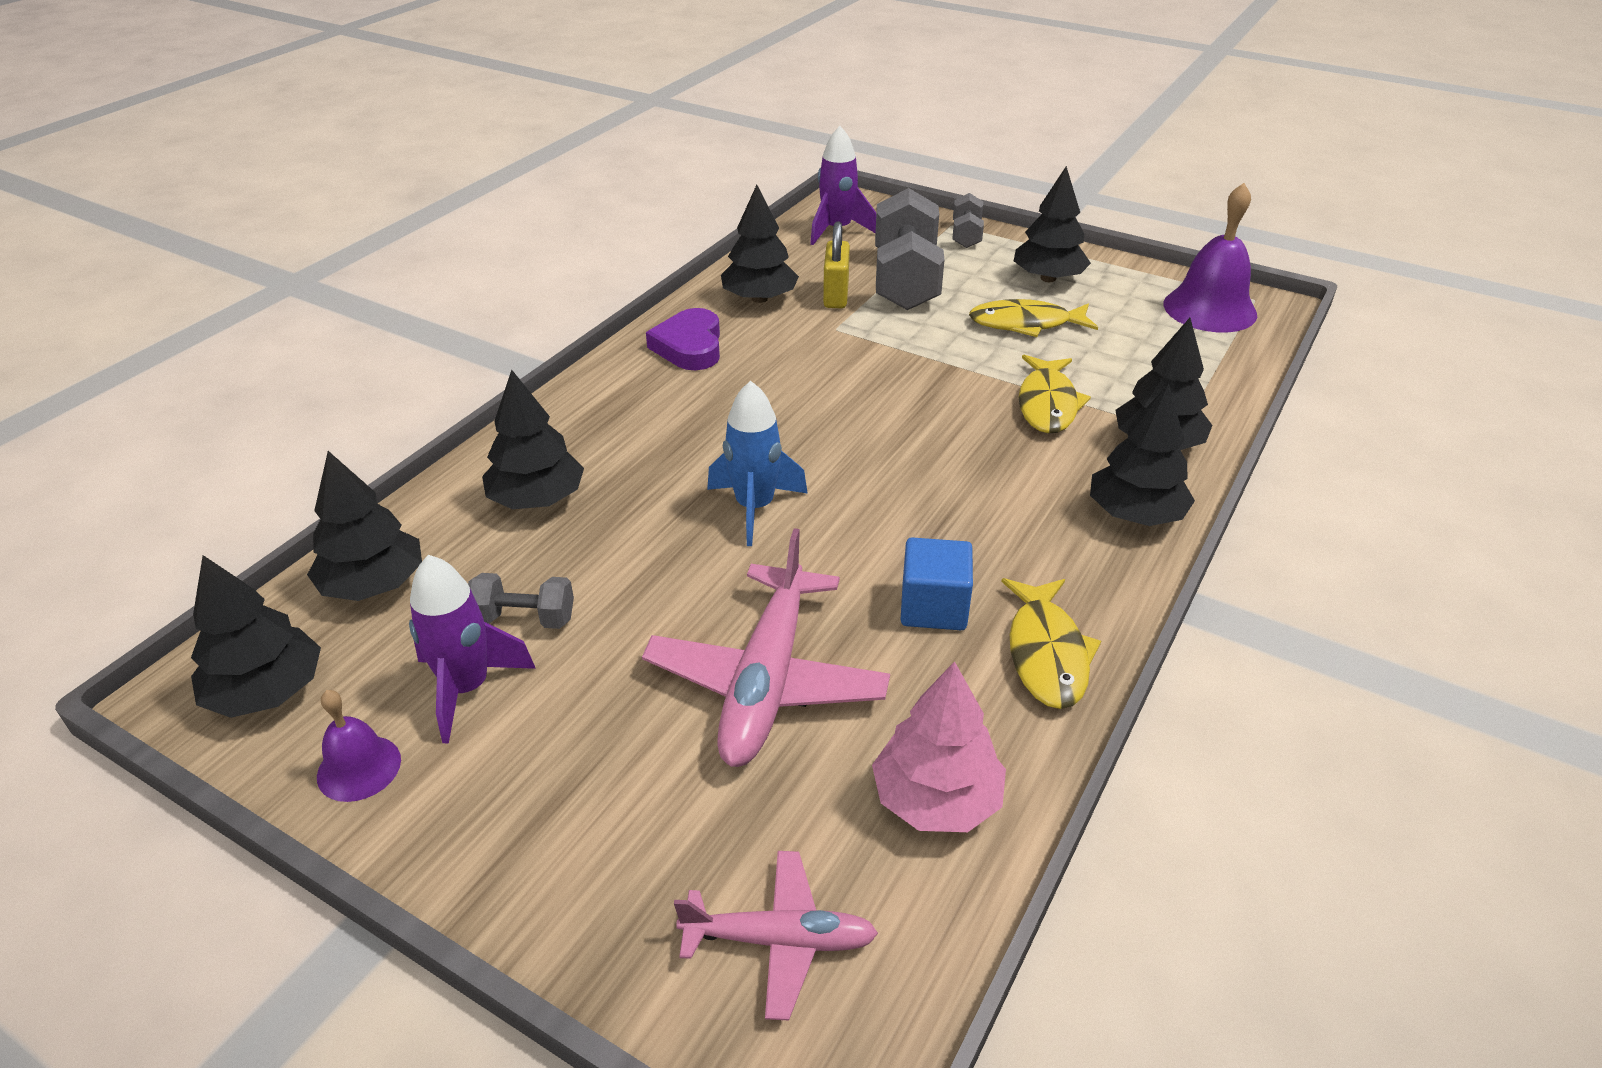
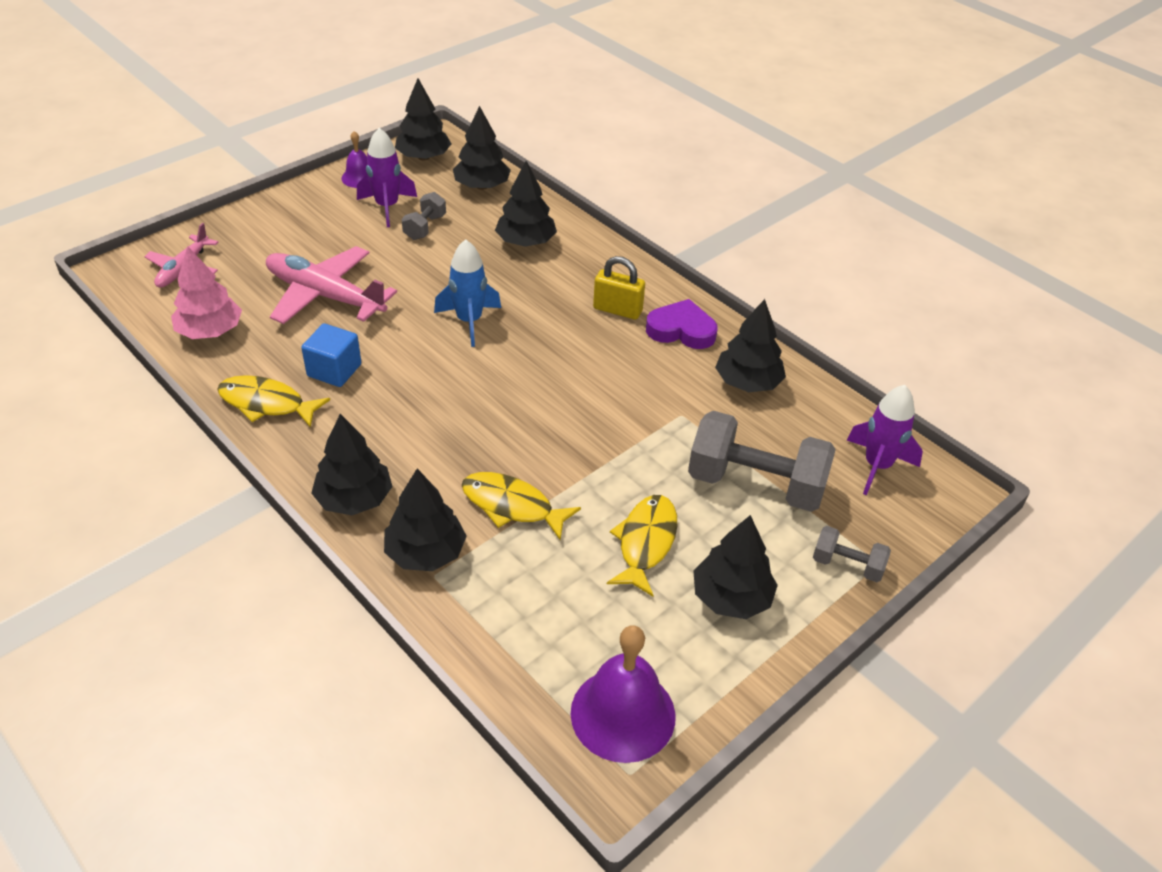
camera: 105 degrees right, 5 degrees up
(836, 295) = (739, 430): yellow padlock -> yellow padlock (617, 310)

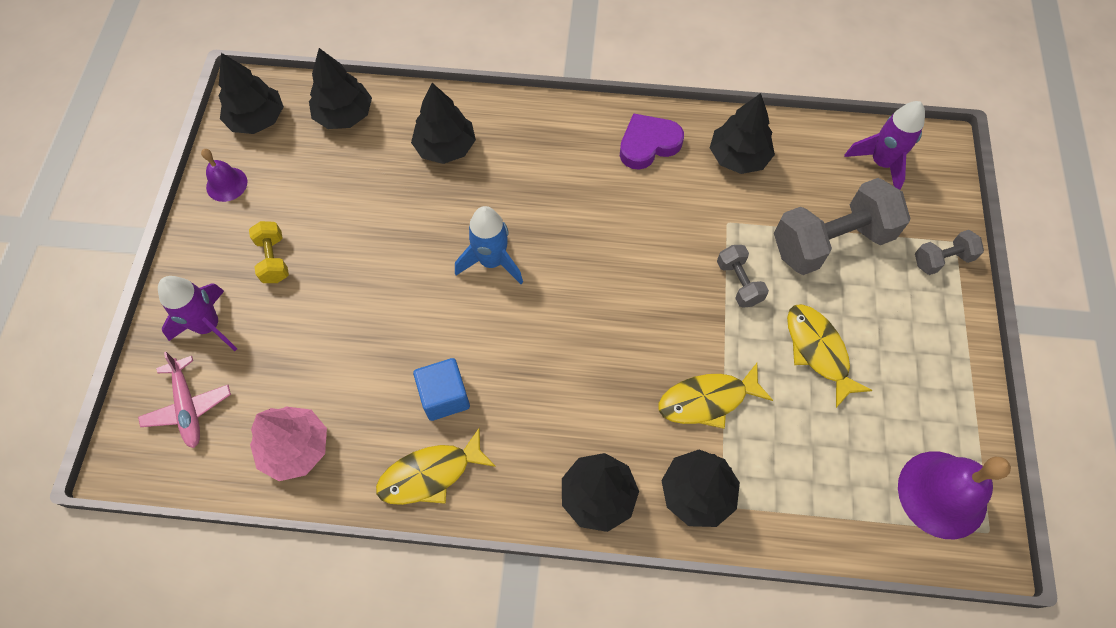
camera: 40 degrees left, 20 degrees up
(325, 296) = (349, 331): pink plane -> none
(333, 231) = (273, 259): none -> yellow dumbbell
(387, 207) = (290, 198): purple rocket -> purple rocket (209, 326)
(425, 227) = (347, 195): grey dumbbell -> grey dumbbell (739, 283)
(617, 310) = (585, 161): yellow padlock -> none
(731, 597) = (908, 346): black tree -> none

